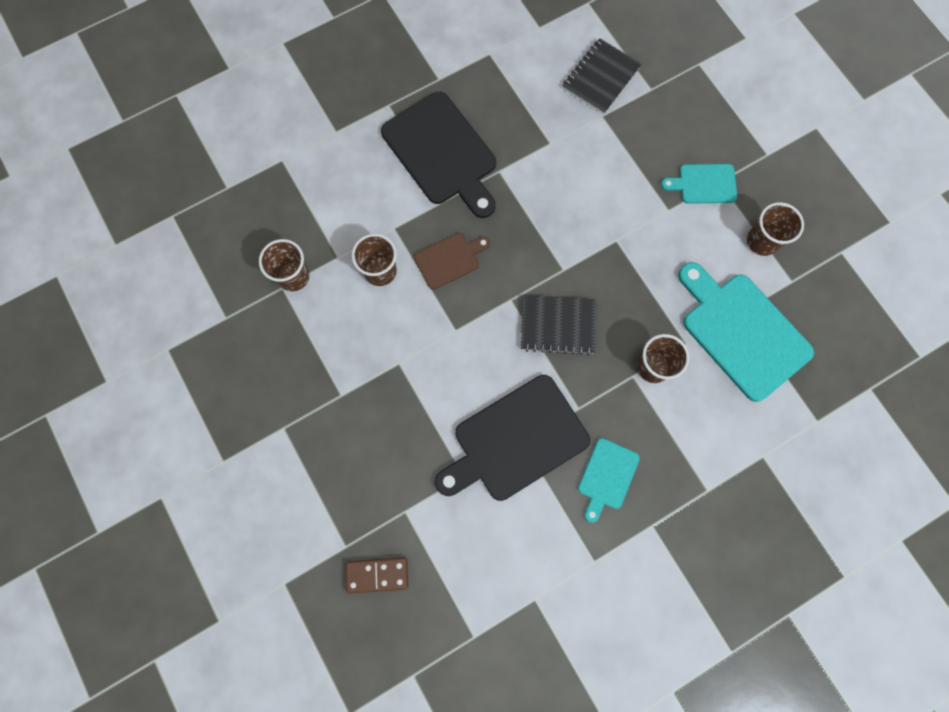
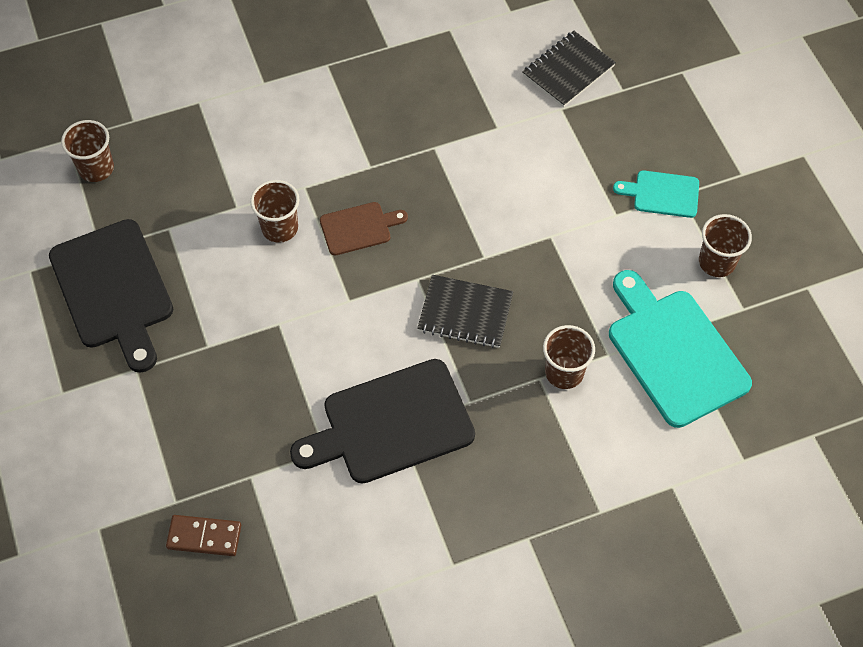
camera: 10 degrees right, 15 degrees down
(293, 276) = (184, 219): brown cup -> brown cup (96, 168)
(442, 153) = (375, 120): black cutting board -> black cutting board (114, 290)
(607, 477) = (486, 478): turquoise cutting board -> none

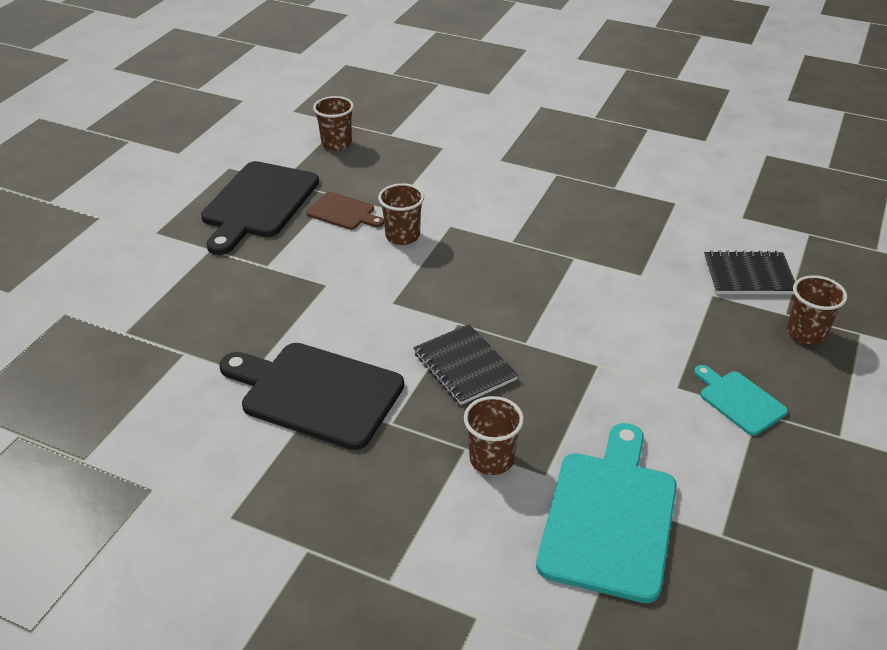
camera: 45 degrees right, 20 degrees down
(204, 537) = (109, 364): brown domino -> none
(359, 228) = (456, 268): brown cutting board -> brown cutting board (343, 212)
(716, 262) = (735, 482): brown cup -> brown cup (806, 333)

